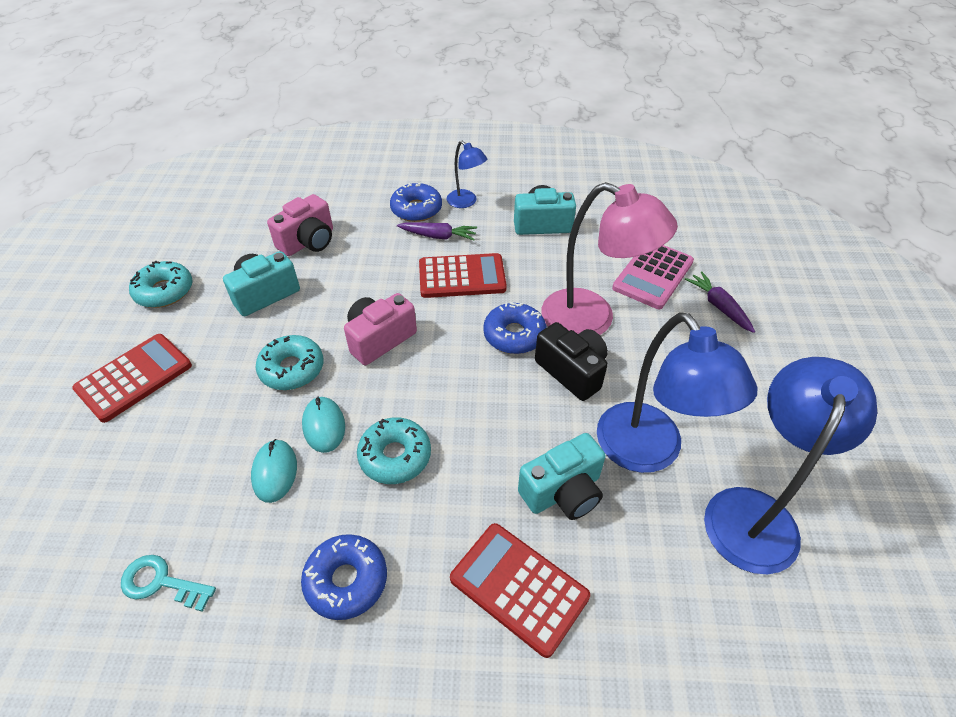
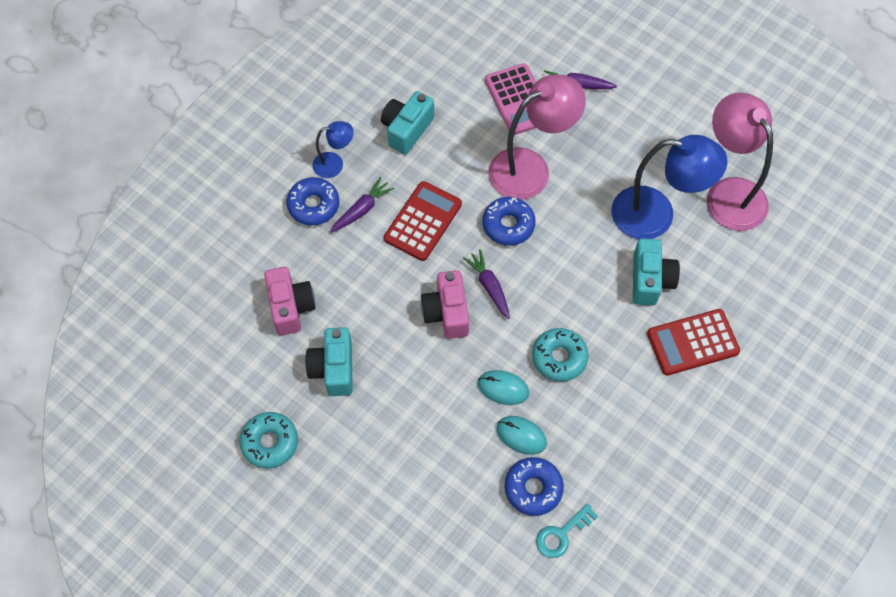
camera: 55 degrees left, 15 degrees up
(134, 377) = (361, 497): red calculator -> none
(292, 369) = (433, 385): turquoise donut -> none
(346, 580) = (629, 430): blue donut -> blue donut (533, 488)
(433, 356) = (489, 287): none -> purple carrot
(572, 371) = (566, 212): black camera -> none
(755, 512) = (729, 193): blue lamp -> pink lamp

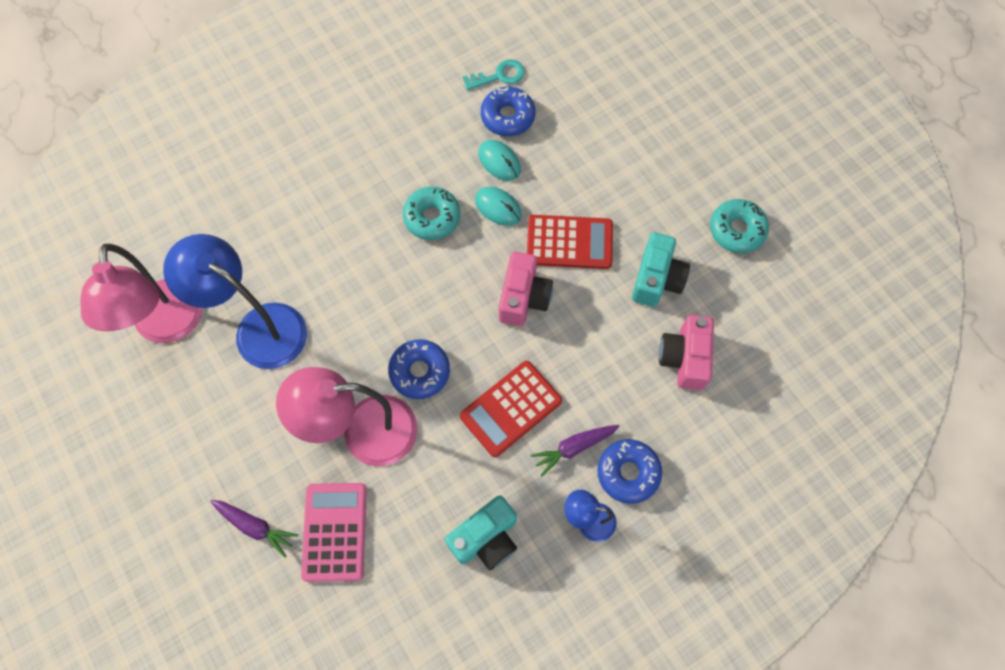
camera: 160 degrees left, 5 degrees up
(489, 287) = (469, 310): purple carrot -> none
(650, 280) = (304, 262): turquoise camera -> none
(692, 342) = (299, 190): red calculator -> red calculator (569, 242)

